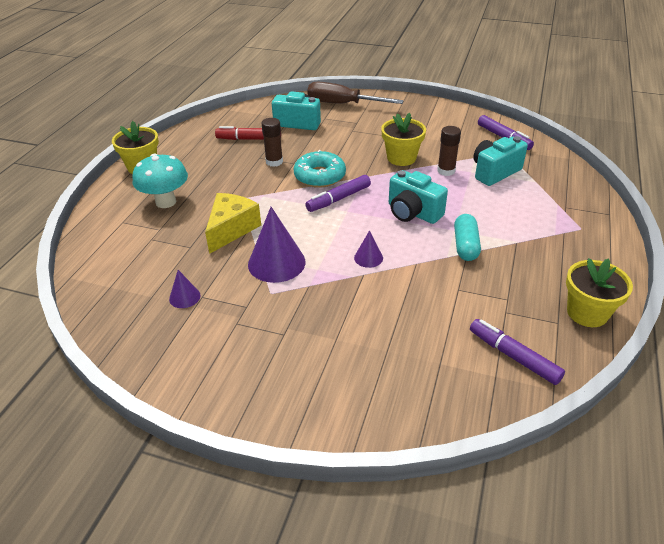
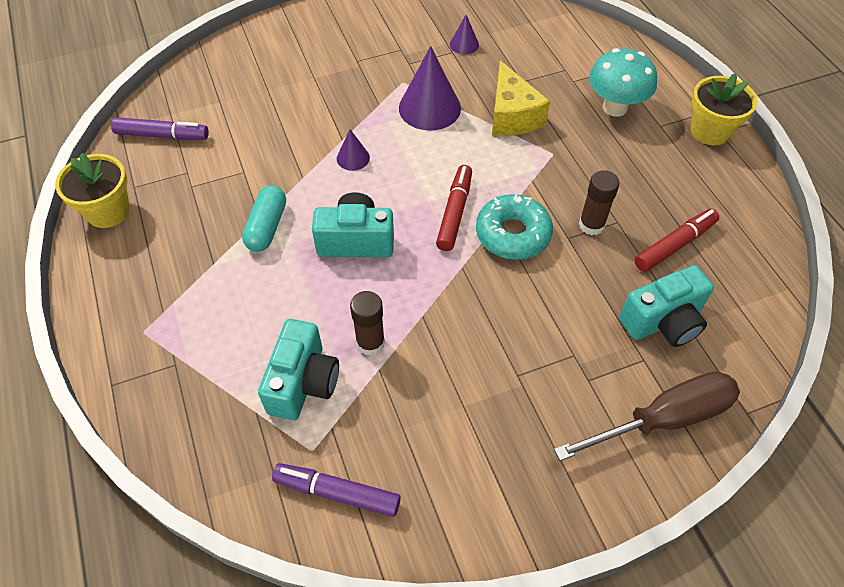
camera: 140 degrees right, 15 degrees up
(338, 199) = (455, 212): purple marker -> red marker
(401, 158) = (449, 333): yellow flower pot -> none
(465, 245) = (267, 227): turquoise capsule -> turquoise capsule turned 45 degrees clockwise

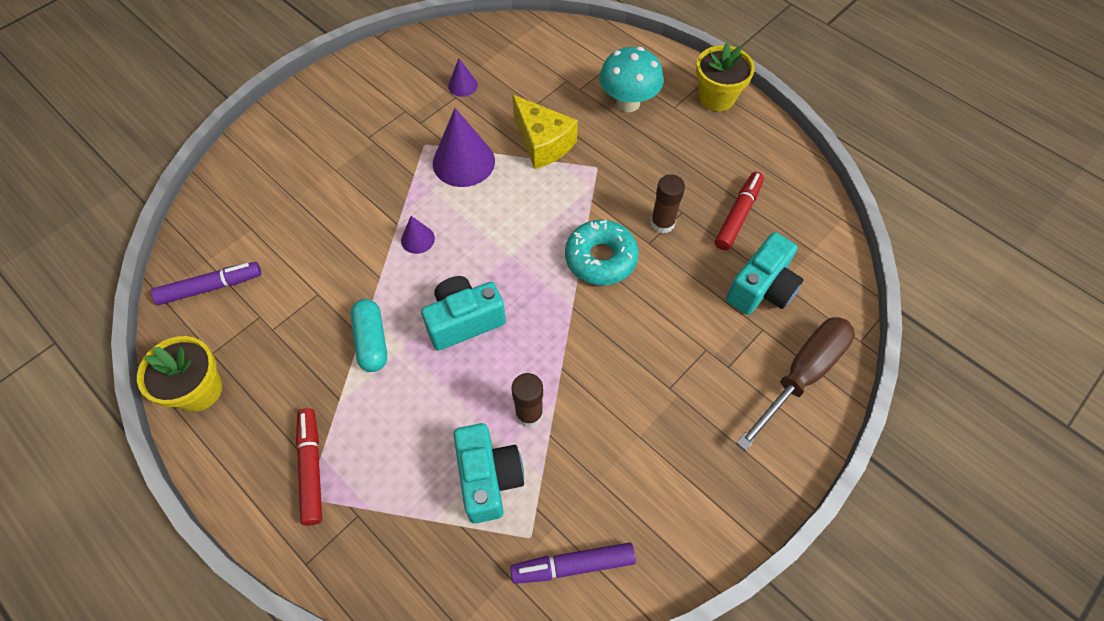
camera: 25 degrees left, 5 degrees up
(455, 212) = (540, 257): red marker -> red marker (312, 468)

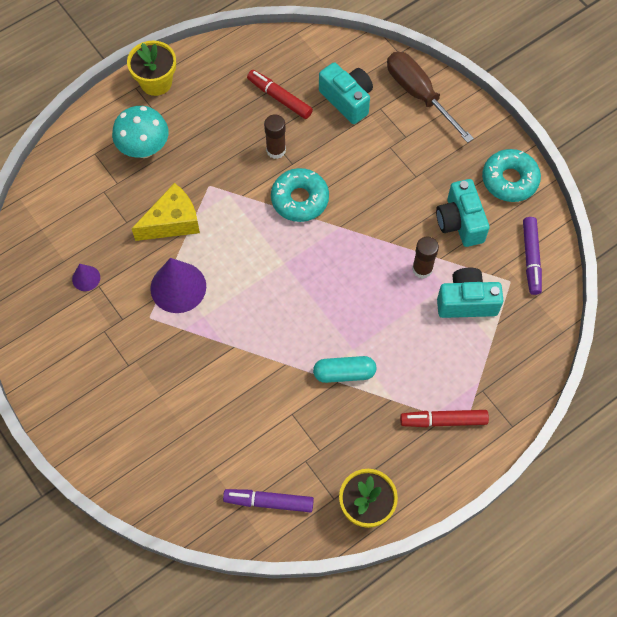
camera: 80 degrees left, 5 degrees up
(211, 287) = (269, 502): purple marker -> purple marker turned 75 degrees counterclockwise
(417, 239) = (253, 331): purple cone -> none
(464, 321) = (338, 304): turquoise camera -> turquoise camera (460, 222)
(699, 519) = (509, 180): none -> turquoise donut

